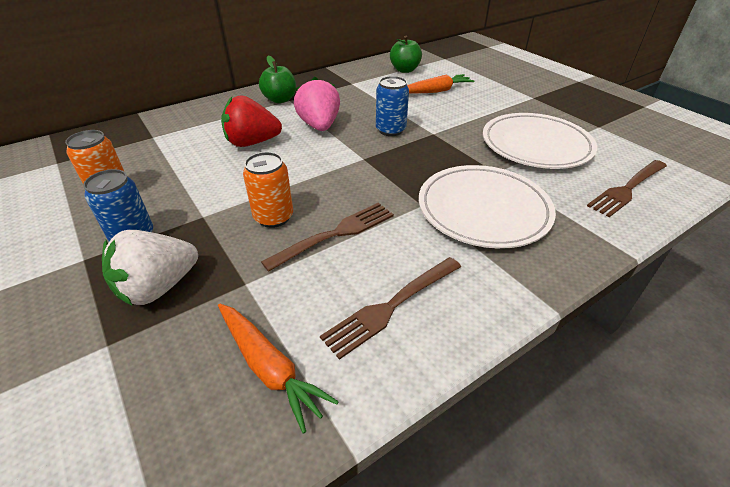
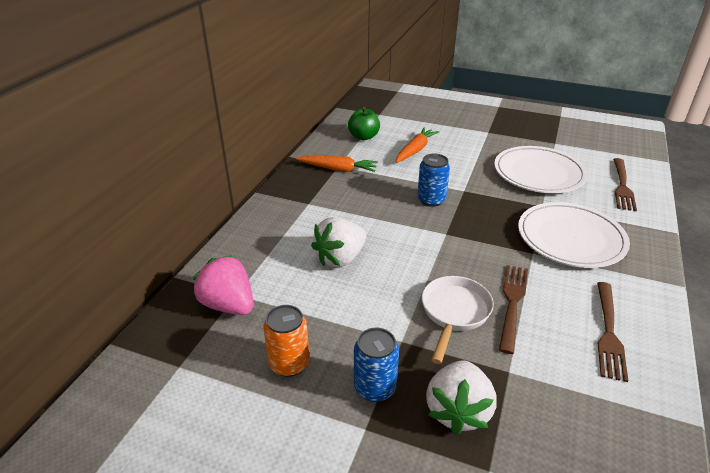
camera: 35 degrees left, 5 degrees down
(252, 143) = (340, 258): red strawberry -> white strawberry
(269, 367) = (601, 412): orange carrot -> orange carrot (338, 169)
(273, 217) = (454, 313): orange can -> white pan
(280, 99) = (299, 206): green apple -> none
(319, 126) = (372, 218): pink strawberry -> pink strawberry (228, 305)

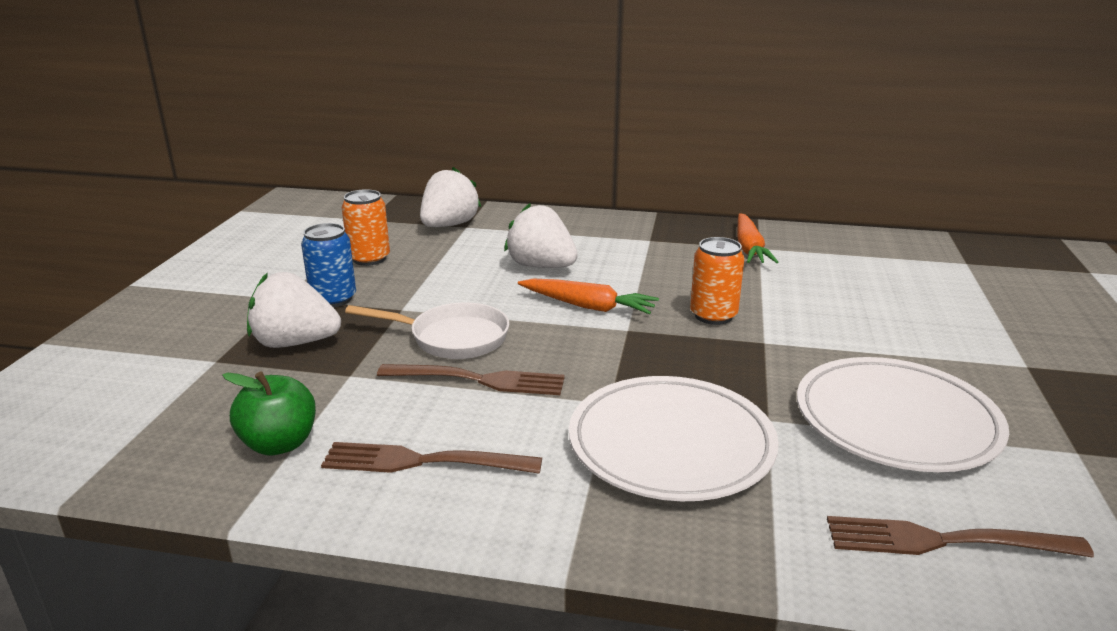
camera: 80 degrees right, 10 degrees down
(228, 305) = (449, 225): pink strawberry -> white strawberry
(363, 137) = (867, 257): green apple -> green apple (279, 444)
(415, 150) = (864, 297): orange carrot -> orange carrot (588, 306)
(431, 200) = (713, 315): blue can -> orange can

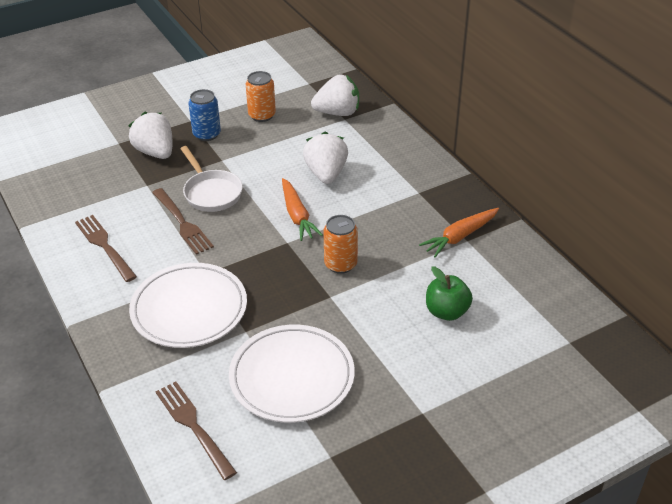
camera: 50 degrees right, 15 degrees up
(279, 444) = (79, 202): green apple -> green apple (446, 312)

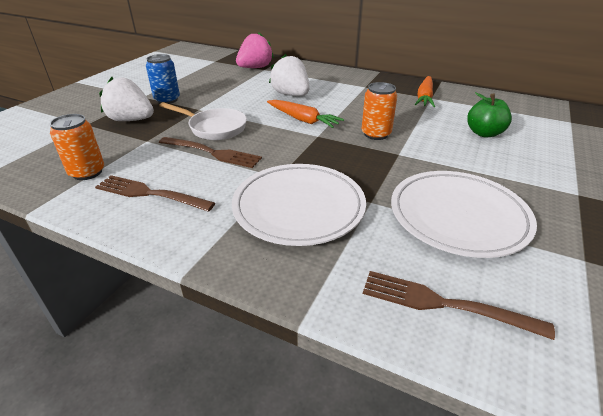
camera: 35 degrees left, 5 degrees down
(262, 115) = (200, 81): orange can -> orange can (87, 172)
(337, 113) = (255, 68): white strawberry -> pink strawberry

